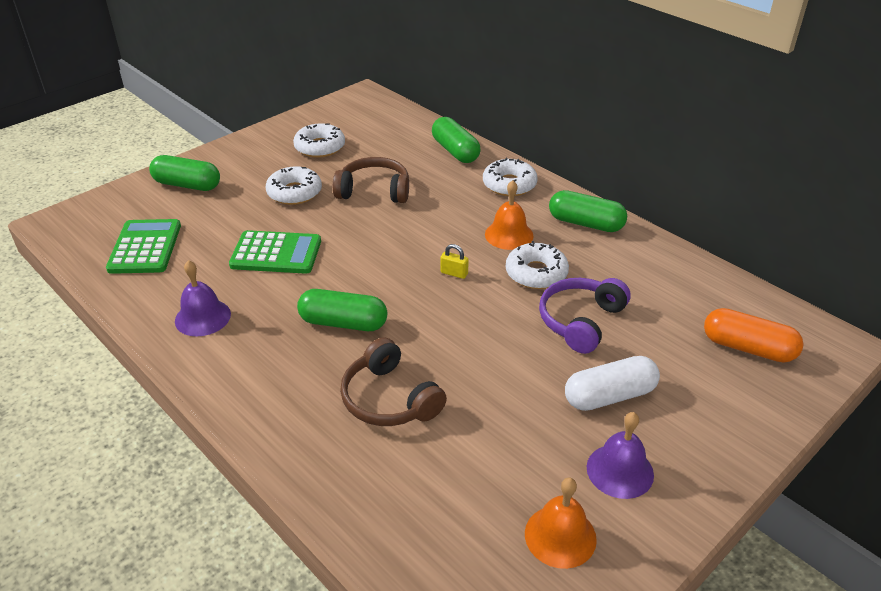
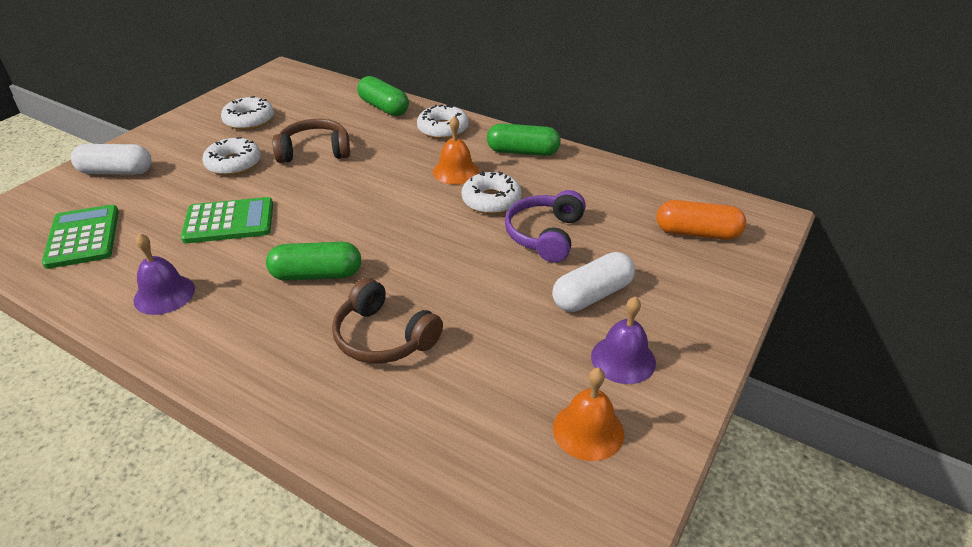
camera: 15 degrees left, 0 degrees up
(187, 185) = (116, 172): green capsule -> white capsule
(454, 273) = (414, 212): yellow padlock -> none

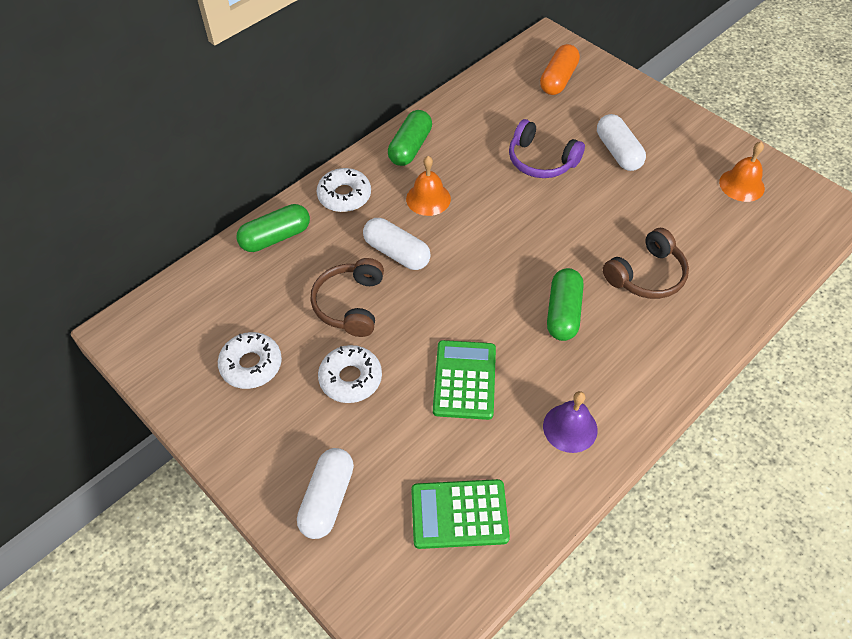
camera: 75 degrees left, 15 degrees up
(379, 165) = (397, 253): none -> white capsule
(491, 200) = (483, 183): white donut -> none
(623, 359) = (683, 153): purple bell -> none

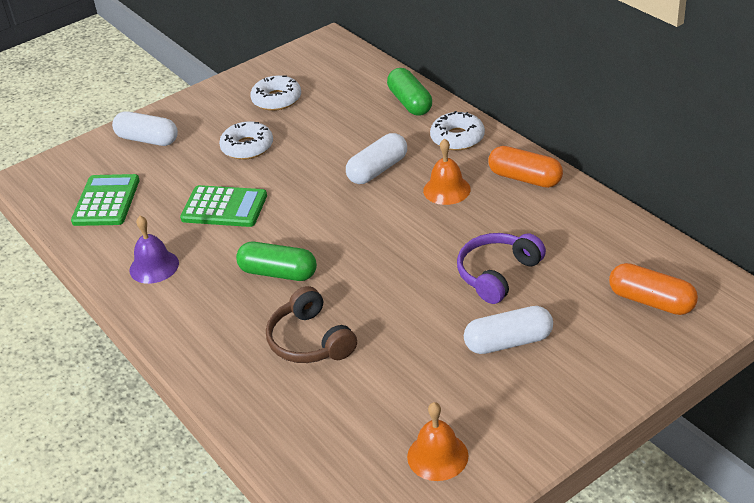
camera: 100 degrees right, 15 degrees down
(350, 304) = (323, 145): brown headphones -> none
(410, 147) = (525, 178): green capsule -> orange capsule

